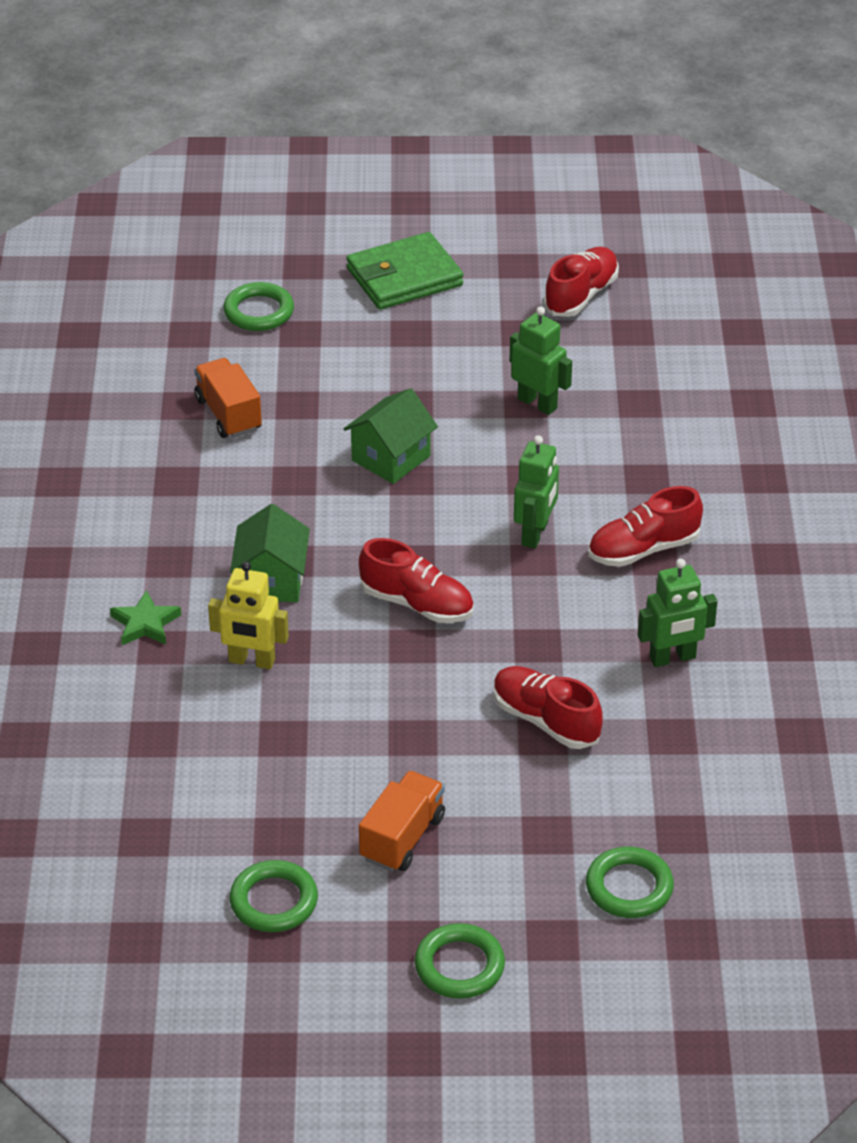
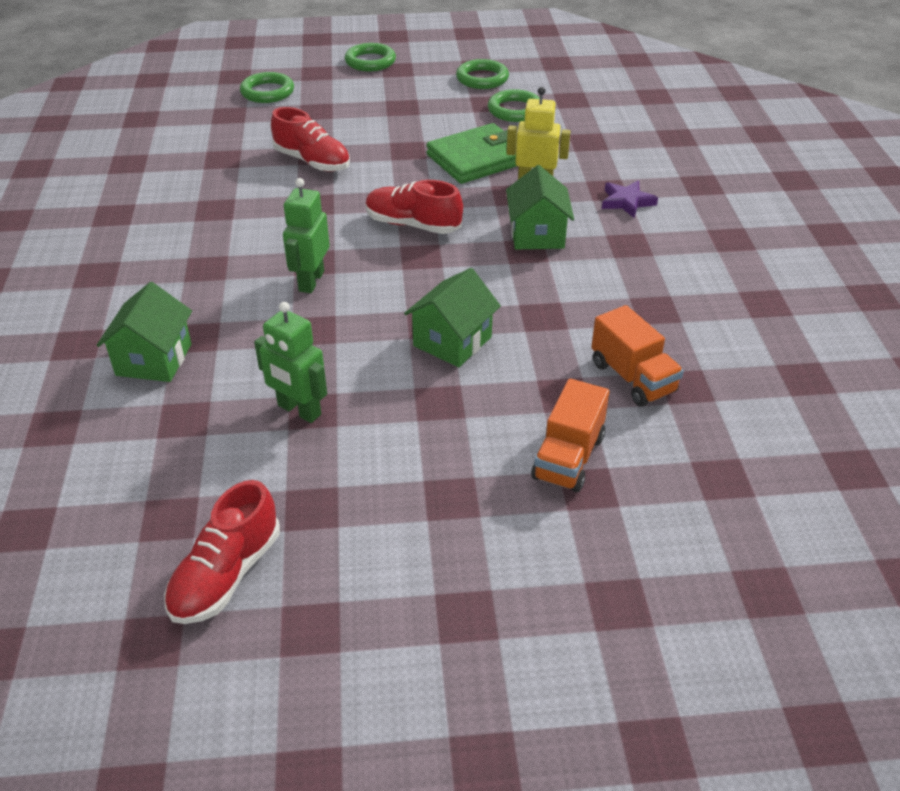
camera: 175 degrees right, 0 degrees up
(145, 623) = (627, 202): green star -> purple star
(259, 312) = (650, 517): green ring -> green ring (515, 110)
(402, 838) = (409, 105): orange truck -> orange truck (568, 457)
(404, 277) = (472, 591): green wallet -> green wallet (477, 159)
(643, 549) = (214, 274): red shoe -> none
(672, 658) = (209, 200): green robot -> none
(681, 457) = (154, 359): none -> green house

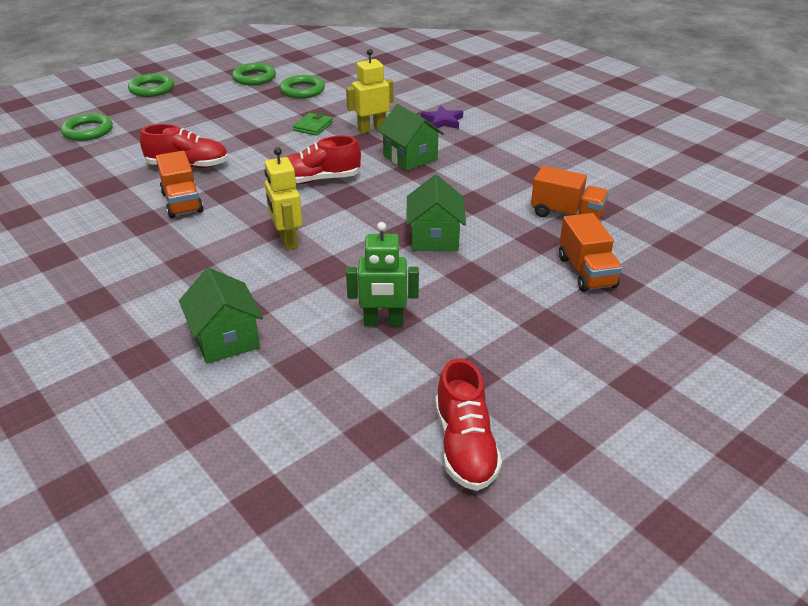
camera: 35 degrees left, 5 degrees down
(265, 201) = (182, 202): none -> orange truck
(311, 281) = (287, 240): green robot -> yellow robot
(477, 159) = (313, 126): green wallet -> green wallet, size x0.51

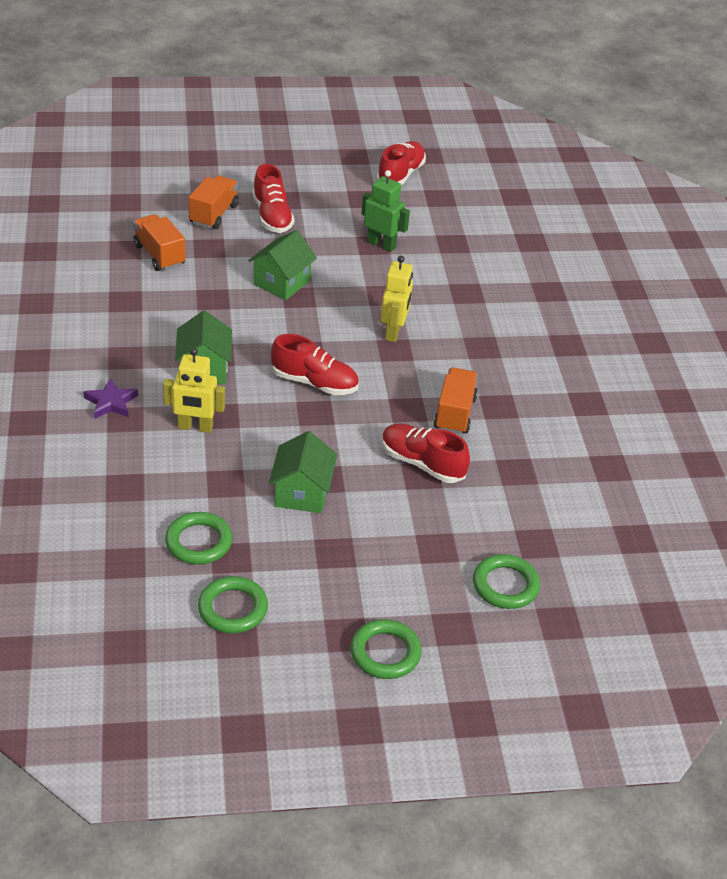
camera: 150 degrees left, 5 degrees up
(226, 339) = (489, 278): green house -> green house (302, 493)
(313, 126) = (250, 463): green wallet -> none
(532, 298) = (272, 216): none -> red shoe

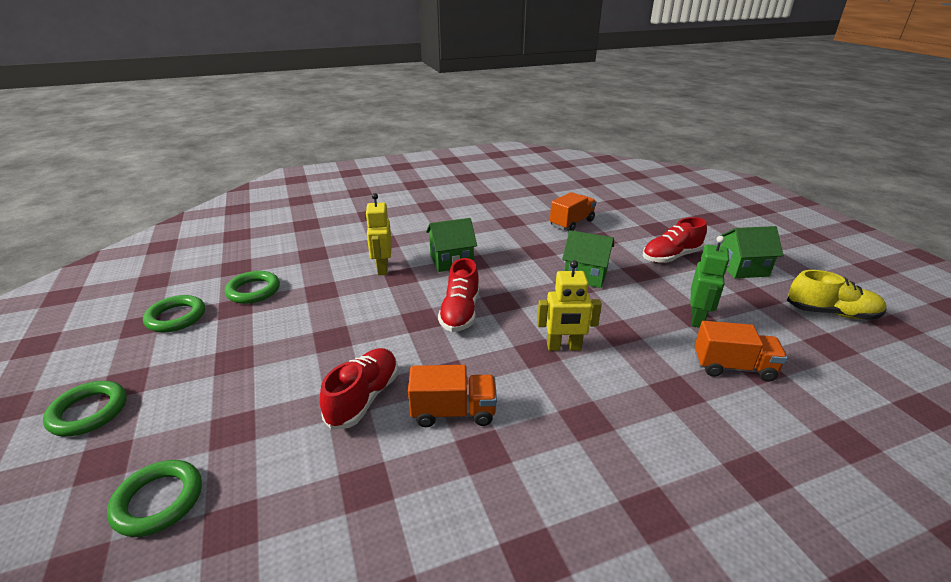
camera: 80 degrees right, 10 degrees down
(111, 402) = (399, 235): purple star -> none
(214, 214) = (643, 233): orange truck -> orange truck (733, 367)
(302, 493) = (312, 329): green house -> green house (742, 268)
(400, 175) = (831, 313): red shoe -> yellow shoe

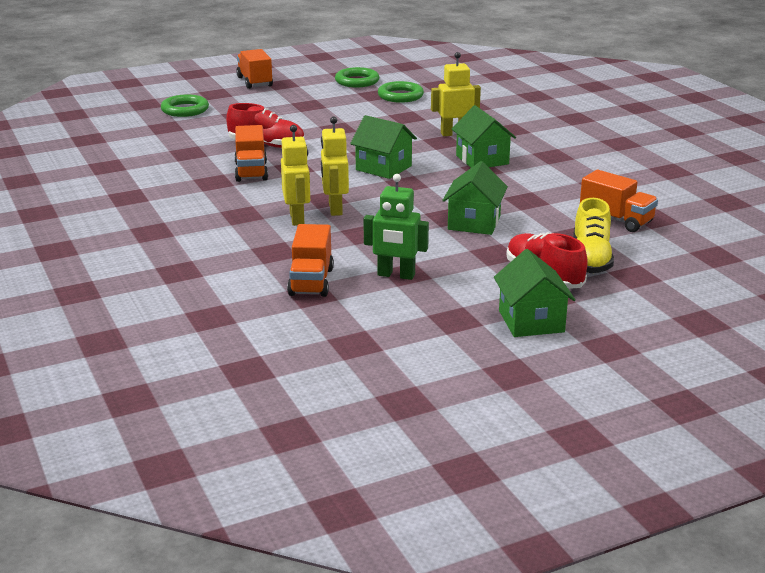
camera: 85 degrees right, 5 degrees down
(89, 412) = (254, 82): green ring -> orange truck
(460, 312) = (383, 168): red shoe -> green house
(591, 374) = (297, 218): none -> yellow robot
(831, 313) = (427, 361): yellow shoe -> yellow shoe (590, 259)

